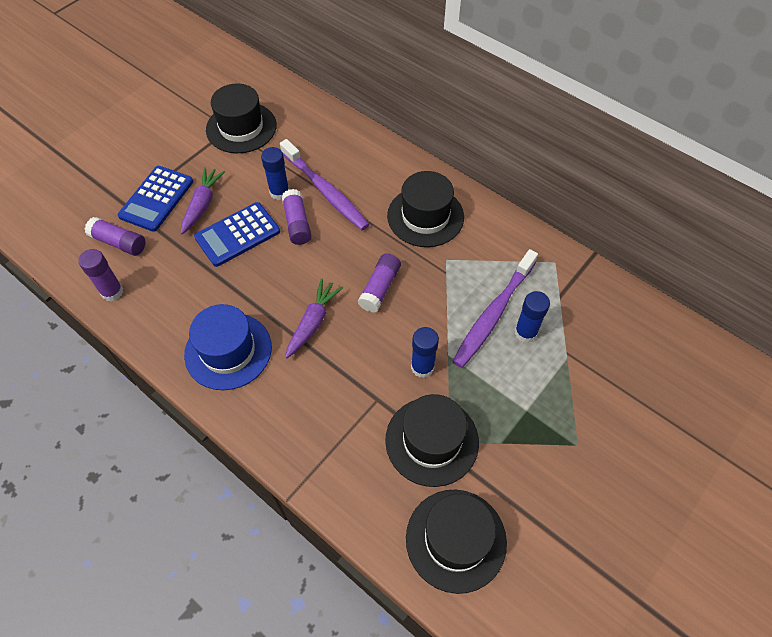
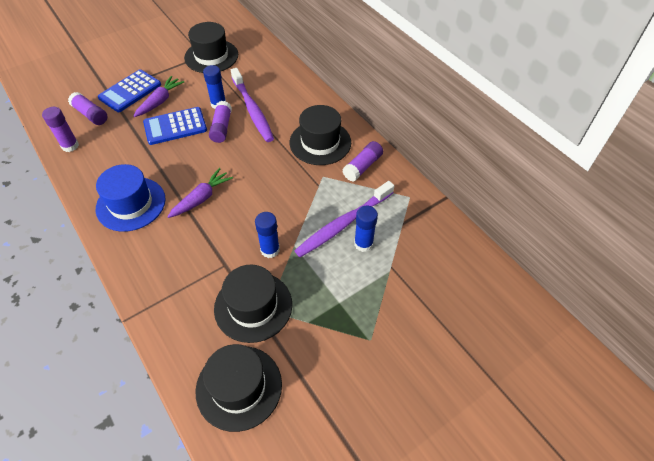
camera: 15 degrees right, 5 degrees down
(380, 288) = (262, 185): purple glue stick -> purple glue stick (362, 166)

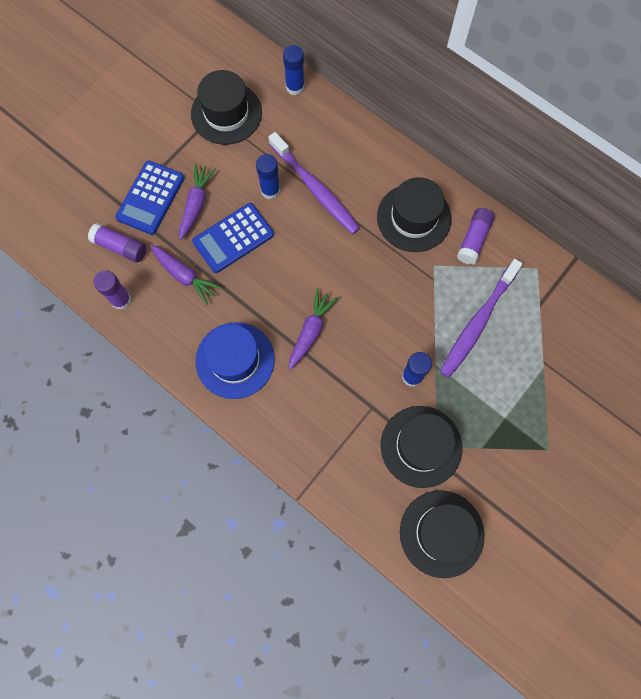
camera: 15 degrees left, 20 degrees up
(126, 141) = (185, 276): none -> purple carrot
(221, 127) = (290, 225): purple glue stick -> none
(363, 244) = (507, 342): blue glue stick -> blue glue stick (295, 87)

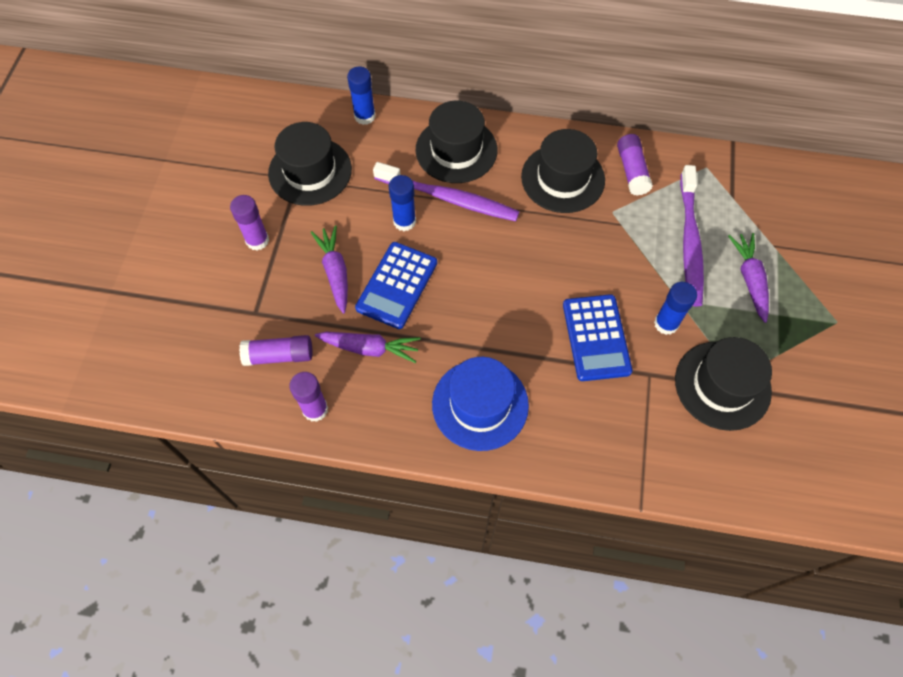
camera: 30 degrees left, 10 degrees down
(150, 198) = (281, 290): blue calculator -> blue calculator (596, 338)
(156, 150) = (257, 240): none -> purple glue stick
(311, 331) = (538, 334): purple carrot -> purple carrot (749, 279)
(441, 533) = (803, 458): black hat -> black hat (456, 150)

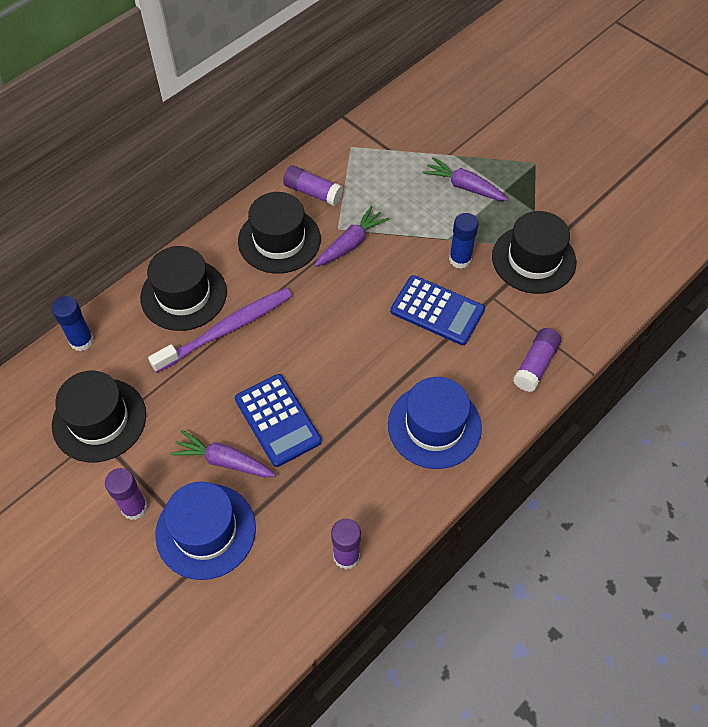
camera: 55 degrees left, 5 degrees down
(270, 298) = (205, 531): none -> blue hat
(279, 355) = (270, 556): purple glue stick -> purple glue stick (535, 365)
(370, 348) = (321, 477): purple carrot -> purple carrot (351, 243)
(404, 221) = (220, 376): blue glue stick -> none
(689, 242) = (405, 199): purple toothbrush -> none

